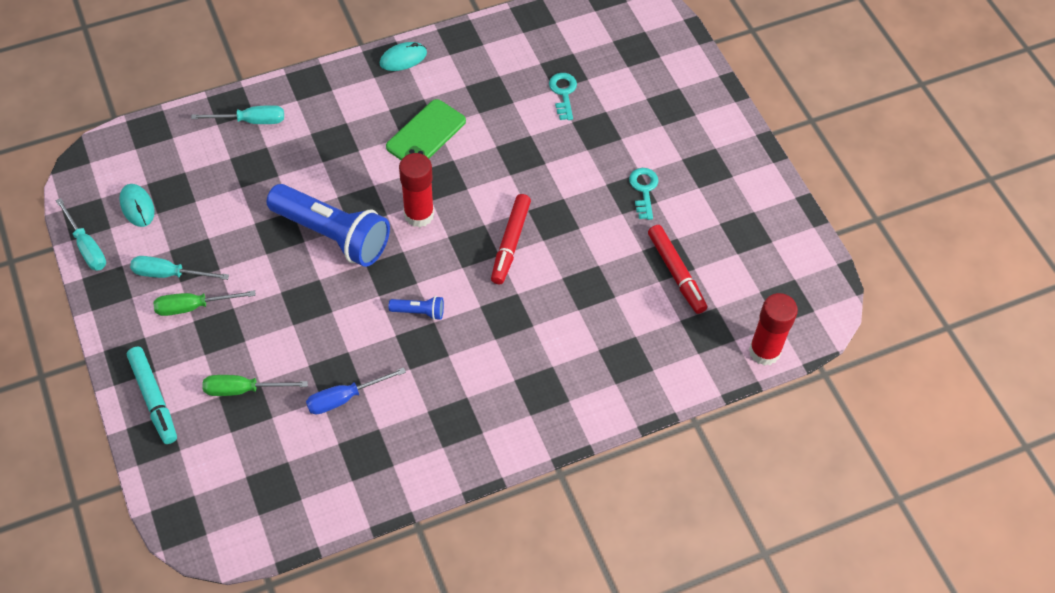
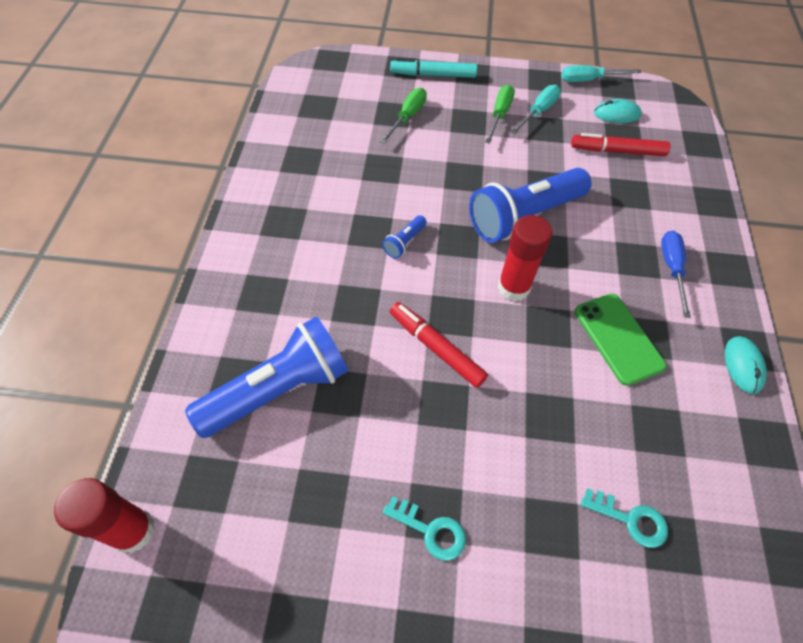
camera: 120 degrees right, 0 degrees up
(251, 121) = (688, 209): turquoise screwdriver -> none
(345, 398) = (358, 166): blue screwdriver -> blue screwdriver (672, 269)
(614, 327) = (278, 389): none -> blue flashlight
(676, 273) = (296, 494): red marker -> red marker (617, 151)

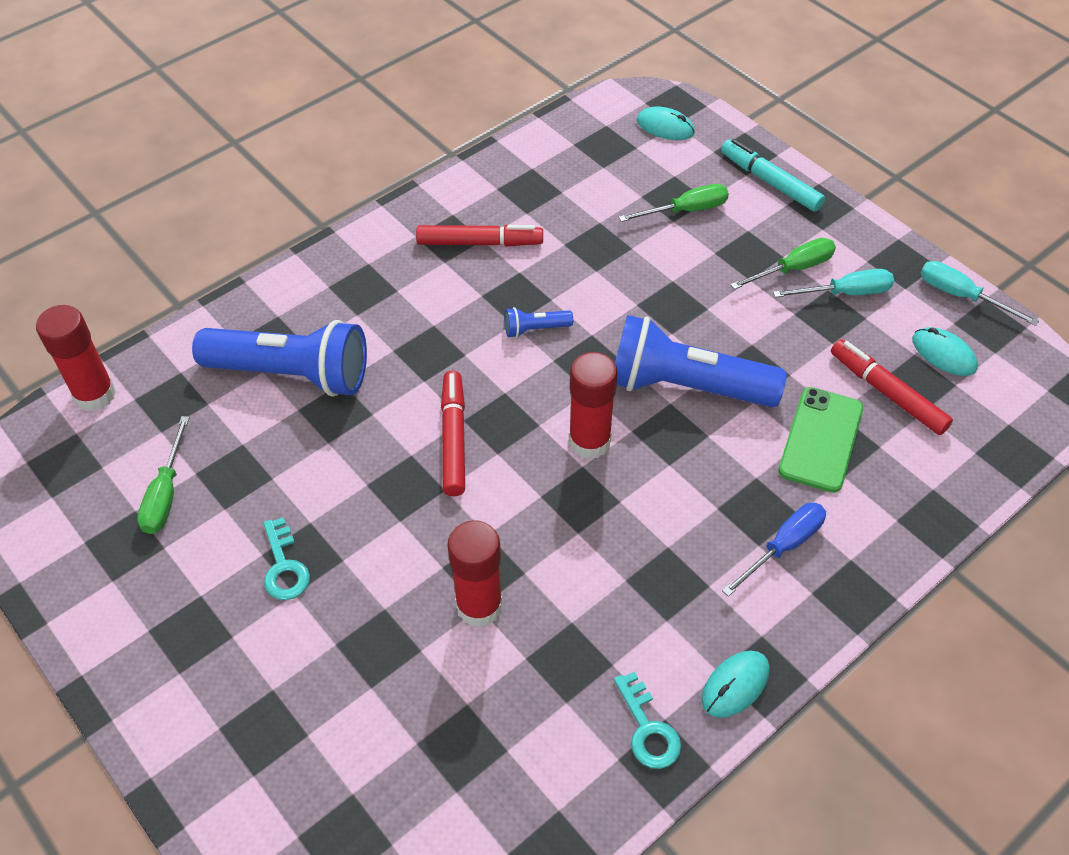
camera: 45 degrees right, 5 degrees down
(283, 557) = (166, 494): none -> green screwdriver
(308, 212) = (480, 243): none -> red marker
(340, 76) = (665, 127): none -> turquoise mouse
(575, 442) = (479, 606): none -> red glue stick
(618, 338) = (635, 561): green phone -> green phone (821, 439)
(630, 519) = (449, 700): turquoise key -> turquoise key (647, 728)

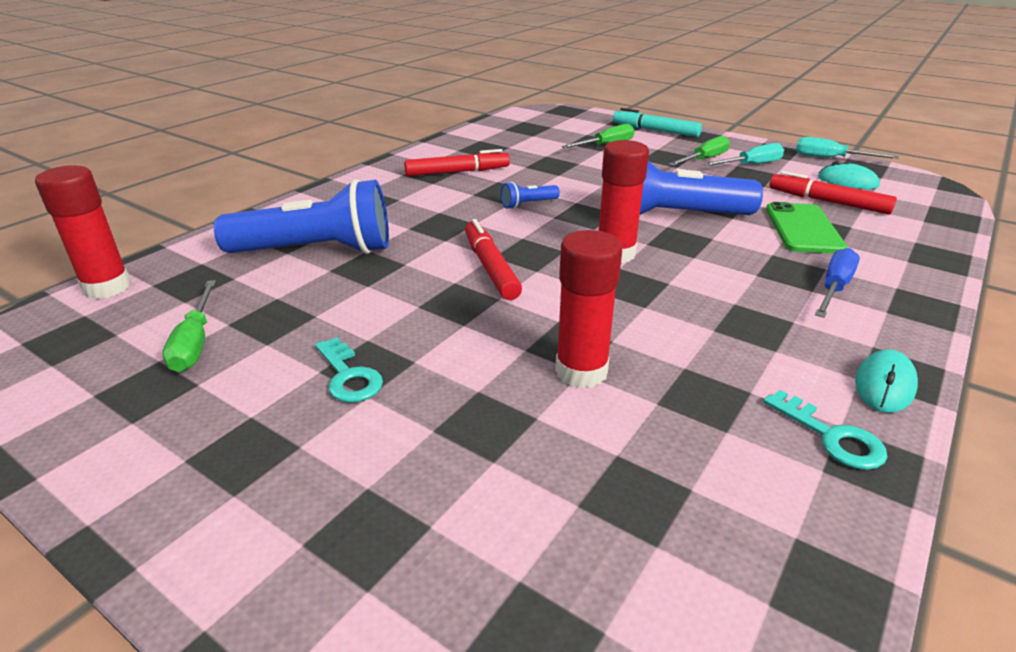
camera: 15 degrees left, 20 degrees down
(665, 127) = (565, 118): turquoise mouse -> none

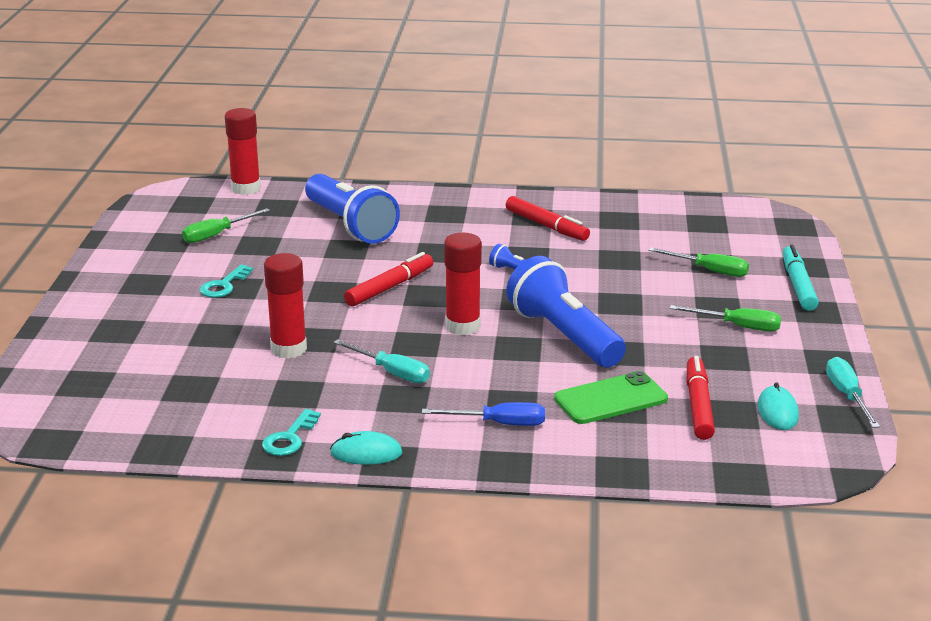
camera: 60 degrees right, 5 degrees down
(751, 165) = (756, 353): turquoise screwdriver -> turquoise screwdriver (392, 372)

